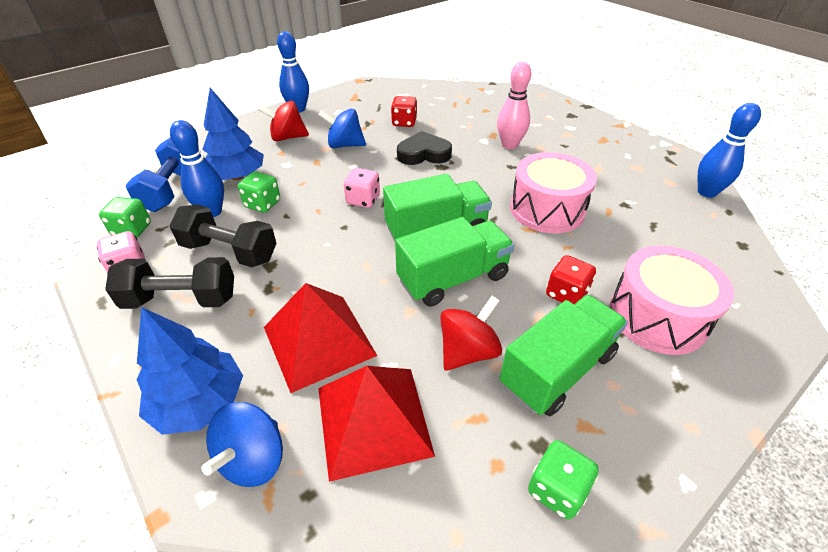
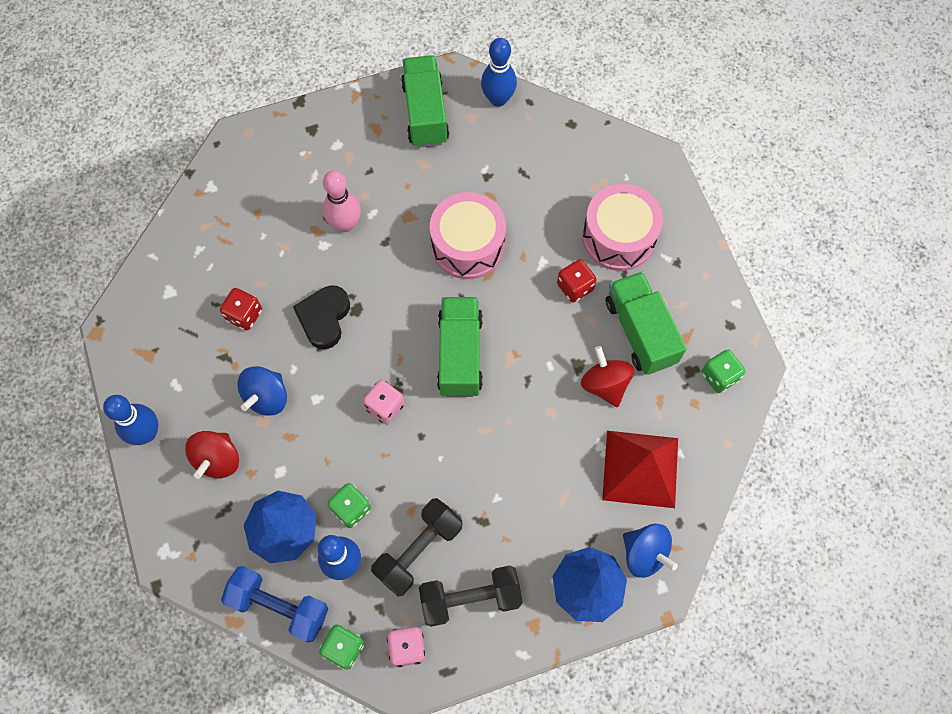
camera: 70 degrees left, 25 degrees up
(181, 300) = (470, 598): black dumbbell -> black dumbbell turned 60 degrees clockwise
(318, 341) = (557, 490): red pyramid -> none
(453, 278) = (527, 365): green truck -> green truck (425, 113)

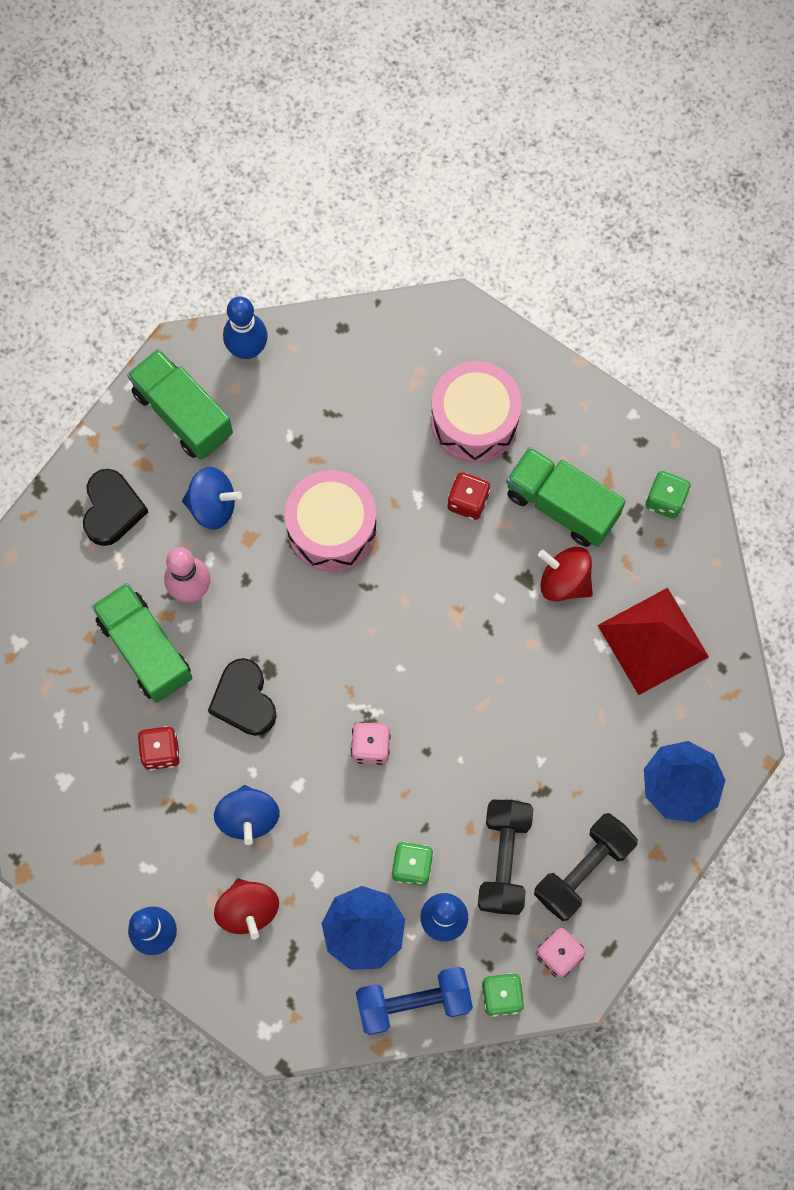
camera: 35 degrees left, 5 degrees up
(334, 143) = (112, 509): none -> black heart
(460, 354) = (405, 645): green truck -> green truck (145, 649)
(644, 554) = (710, 718): blue spinning top -> blue spinning top (213, 506)

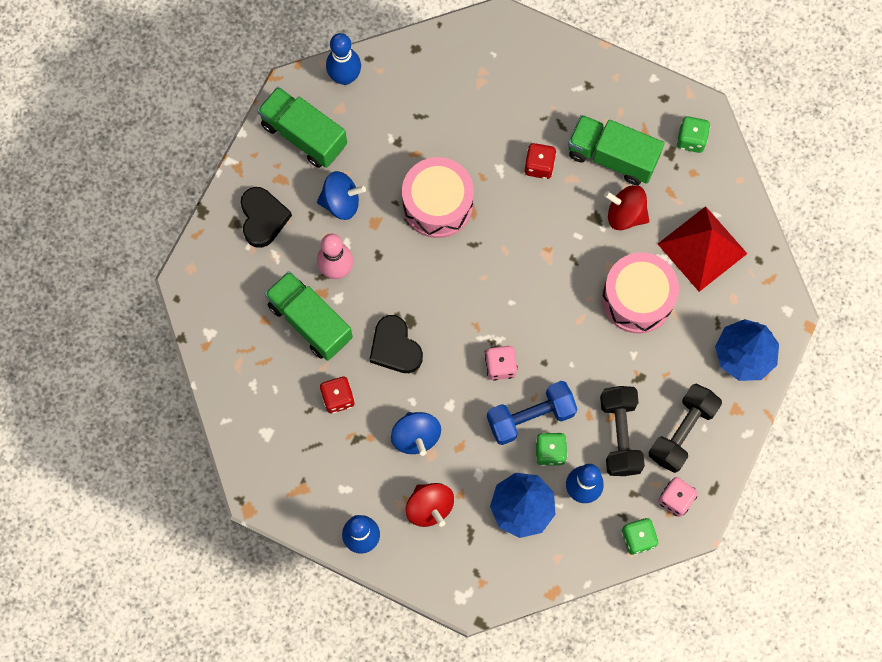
camera: 10 degrees left, 0 degrees up
(413, 1002) = (571, 555): blue dumbbell -> blue dumbbell (530, 416)
(474, 421) = (532, 103): pink drum -> pink drum (637, 299)

